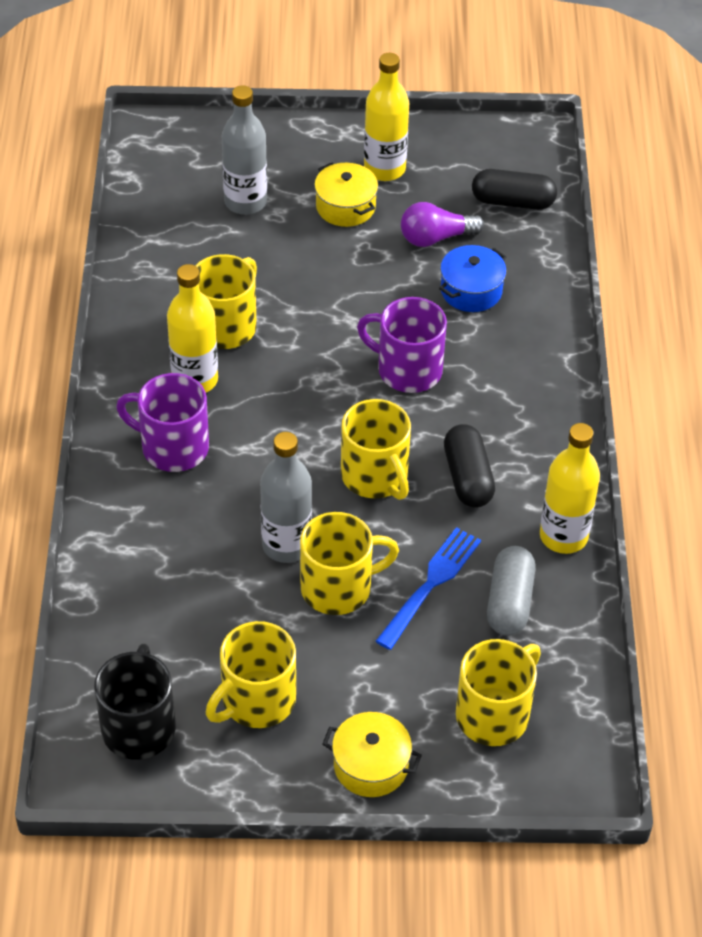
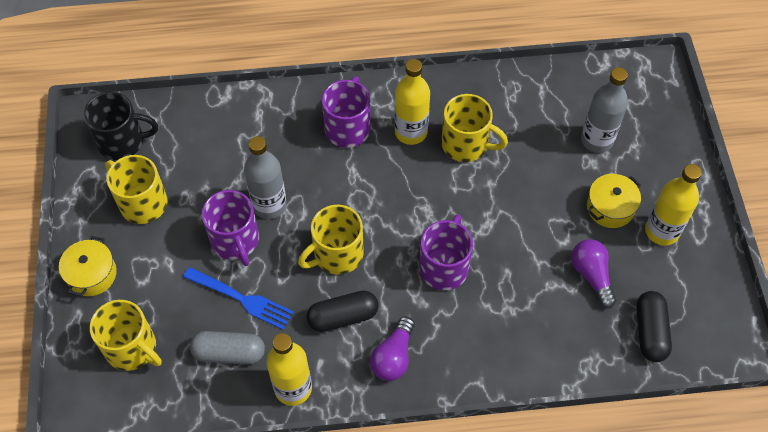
camera: 85 degrees right, 10 degrees up
(338, 587) = (235, 241): yellow mug -> purple mug
(471, 290) = (538, 306): blue pot -> none
(527, 432) = (393, 357): none -> purple light bulb

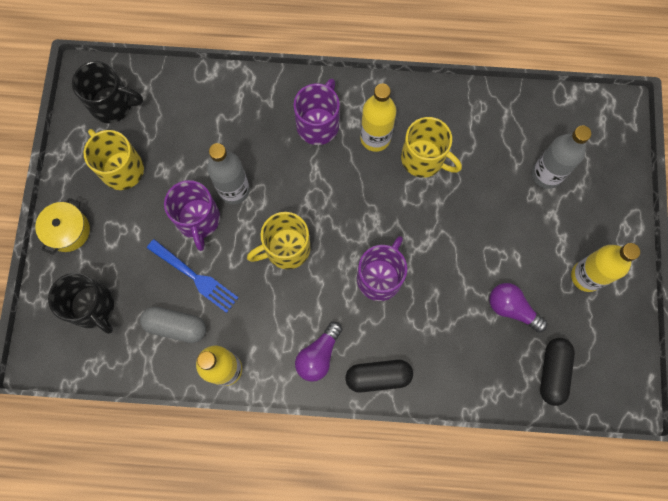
camera: 10 degrees right, 15 degrees up
(132, 348) = (93, 307): yellow mug -> black mug
(343, 317) = (281, 309): black capsule -> black capsule (378, 376)
(591, 275) = (512, 308): purple light bulb -> purple light bulb turned 45 degrees counterclockwise
(610, 207) = (543, 245): yellow pot -> none

